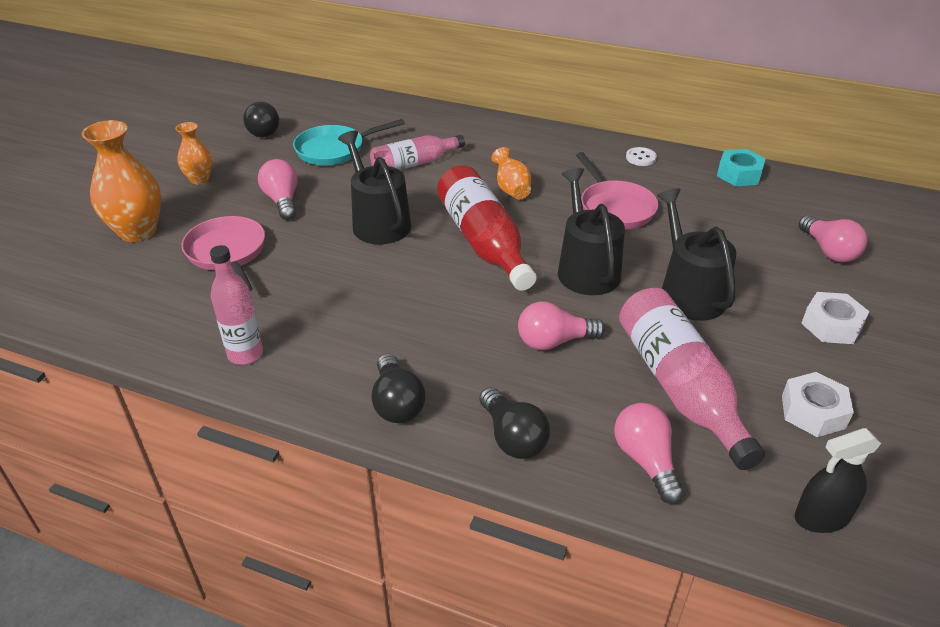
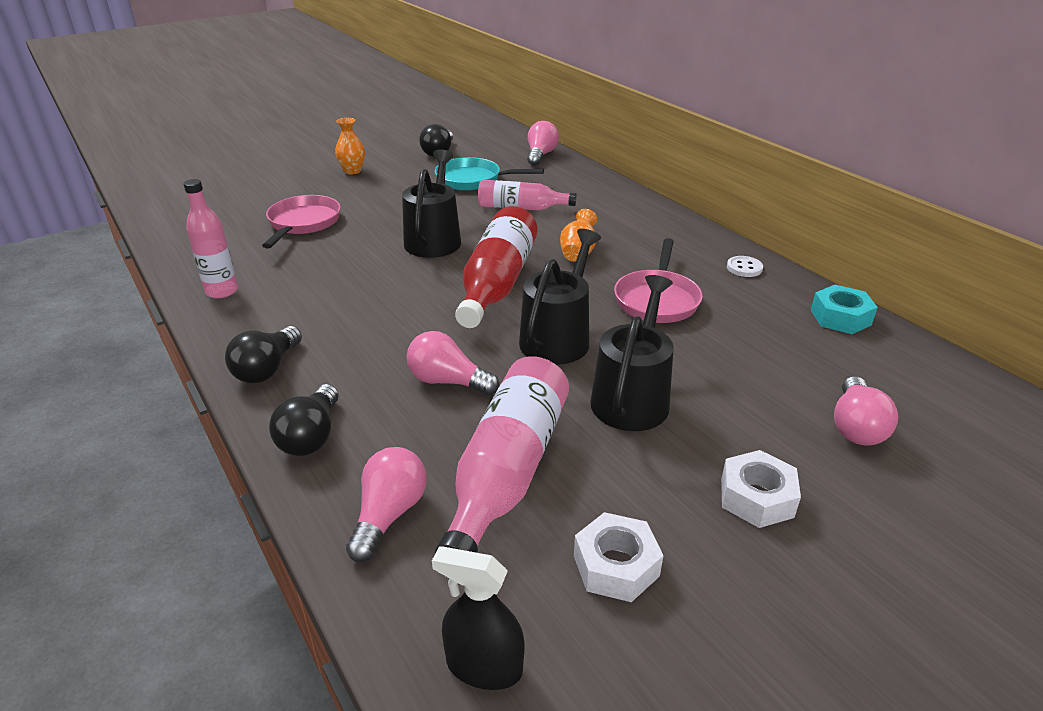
camera: 35 degrees right, 5 degrees down
(138, 231) = (270, 191): orange vase -> none
(282, 201) = (387, 202): pink light bulb -> pink light bulb (540, 155)

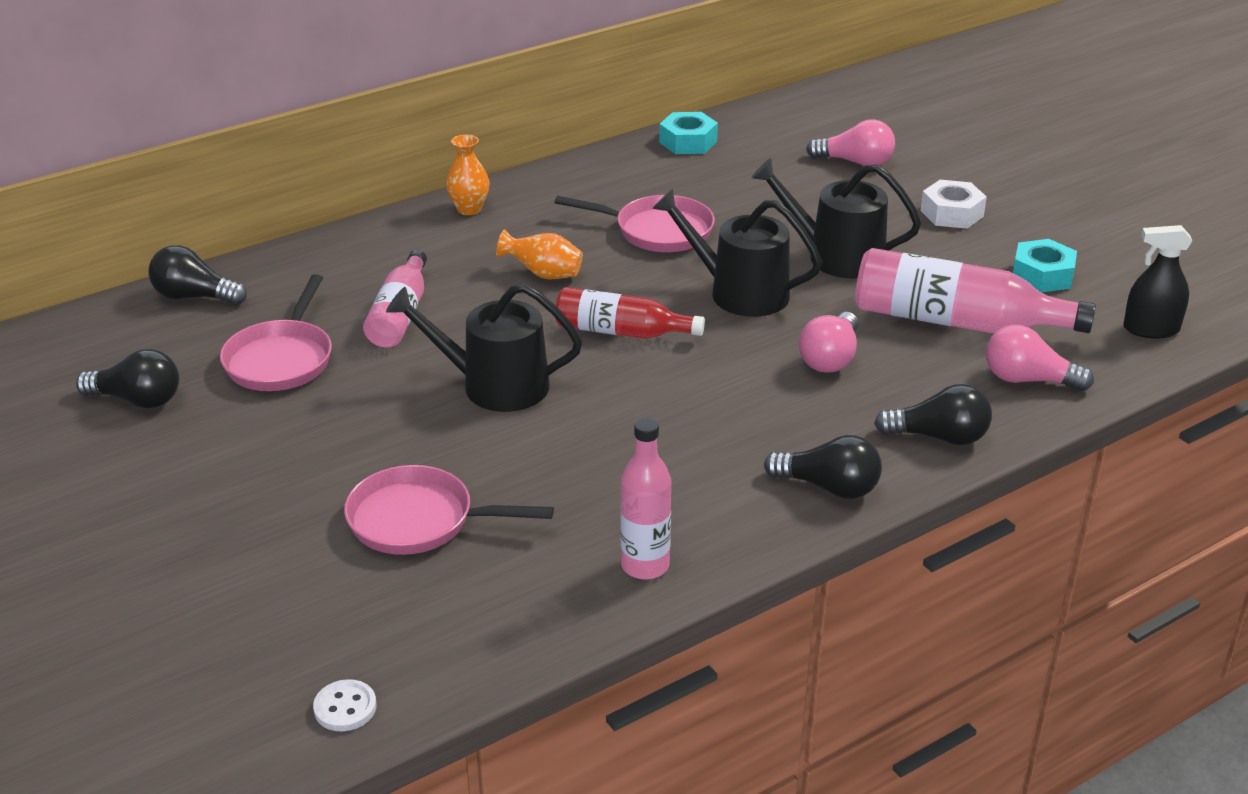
camera: 90 degrees left, 0 degrees up
(352, 171) = (197, 493): orange vase -> orange vase (469, 209)
(473, 180) = (281, 359): turquoise pan -> pink pan
(484, 666) = (1151, 329): black spray bottle -> black spray bottle turned 75 degrees clockwise
(497, 283) = (621, 332): red bottle -> red bottle, size x0.64
(540, 155) = (194, 297): pink light bulb -> black light bulb
(616, 565) = (1042, 275): white nut -> turquoise nut
(744, 268) = (588, 176): white button -> white button (345, 708)

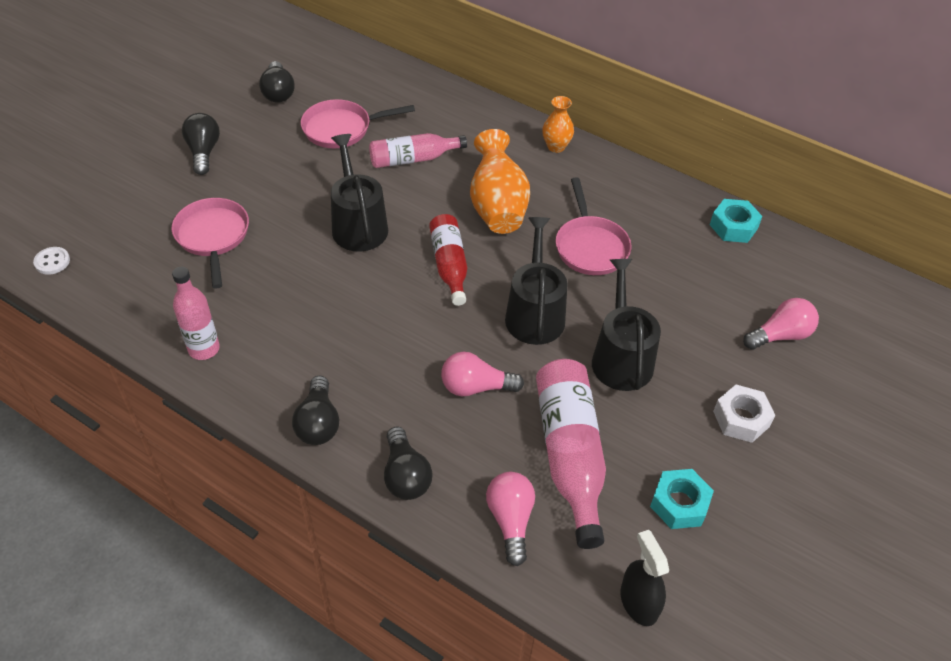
camera: 65 degrees right, 15 degrees up
(194, 297) = (386, 73): black light bulb -> black light bulb (203, 152)
(543, 274) = (497, 207): orange vase -> orange vase, size x1.77
(855, 162) = (780, 335): pink light bulb -> pink light bulb turned 105 degrees counterclockwise

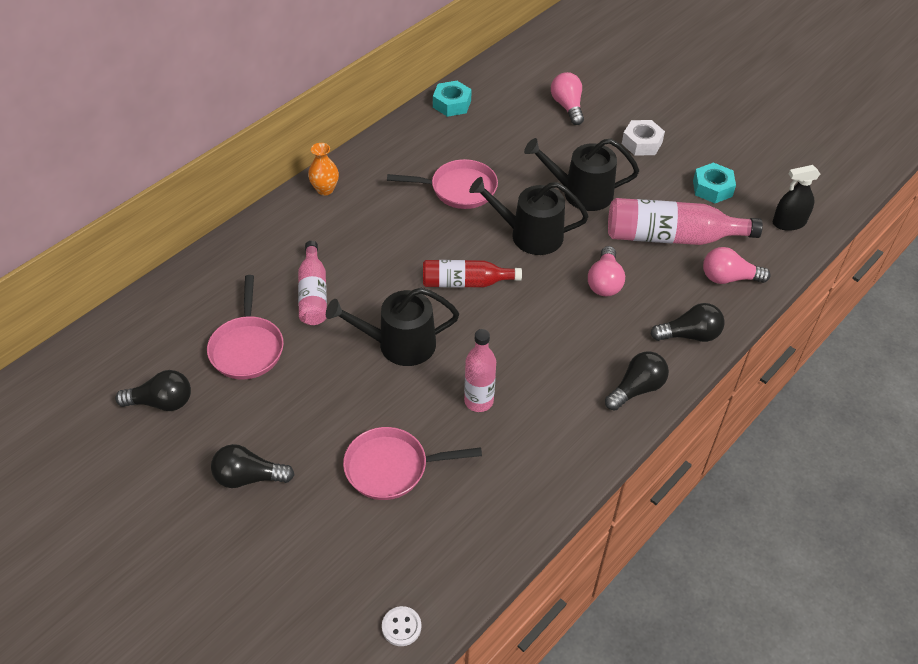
camera: 80 degrees left, 0 degrees up
(204, 349) = (546, 474): pink bottle -> pink bottle (478, 401)
(318, 423) = (637, 389): black light bulb -> black light bulb turned 45 degrees counterclockwise
(497, 207) = (397, 241): orange vase -> none

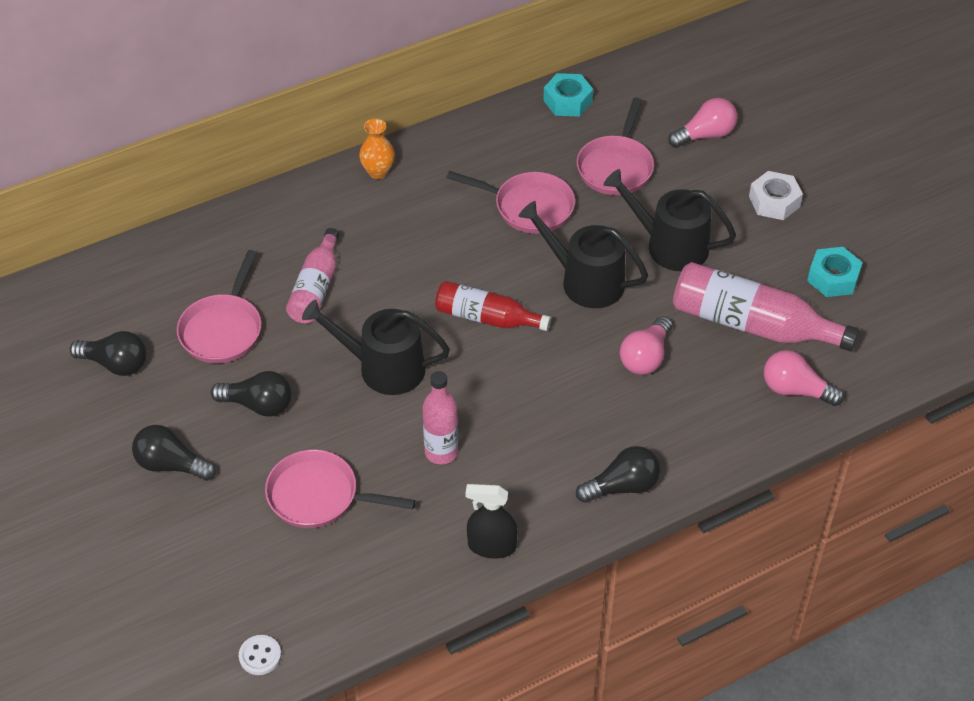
camera: 20 degrees right, 0 degrees up
(512, 144) = (616, 167): none -> pink pan
(567, 106) = (705, 135): pink light bulb -> pink light bulb turned 60 degrees clockwise
(690, 335) = (714, 443): black light bulb -> black light bulb (258, 405)
(789, 223) = (906, 343): black spray bottle -> black spray bottle (492, 546)

